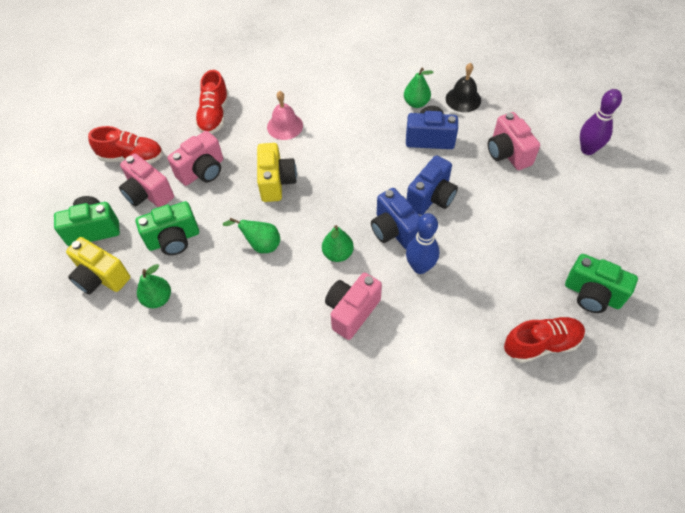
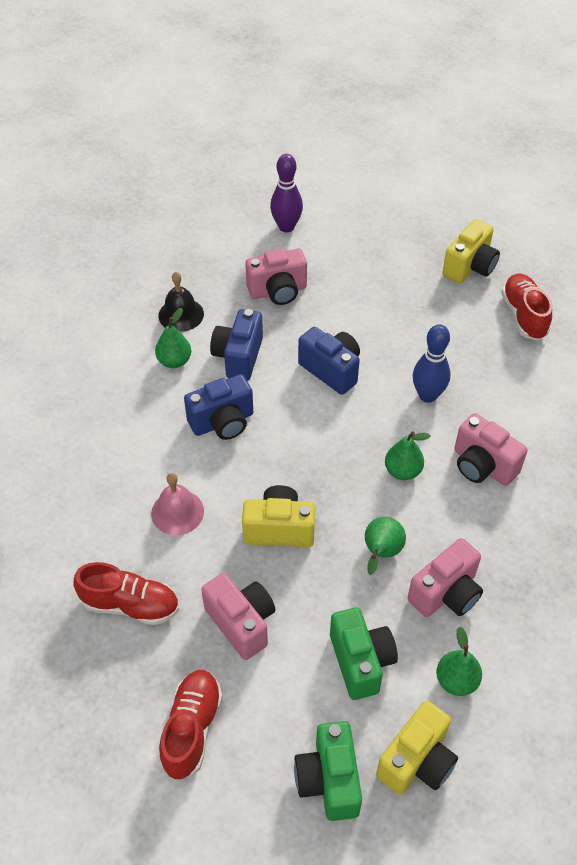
camera: 85 degrees left, 5 degrees down
(148, 194) = (271, 700): pink camera -> pink camera (446, 593)
(394, 230) = (375, 411): blue camera -> blue camera (222, 422)
(592, 294) = (470, 267): green camera -> yellow camera

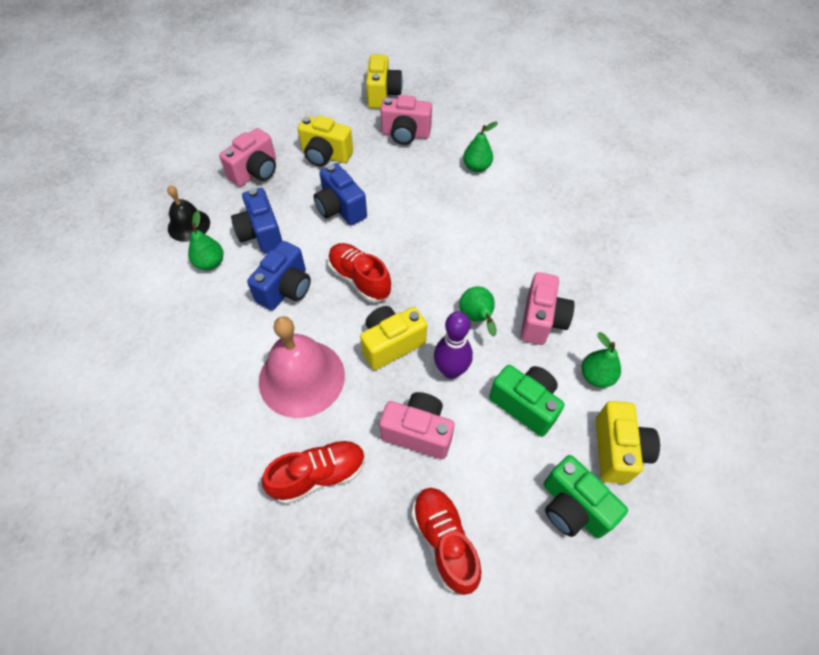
camera: 35 degrees left, 5 degrees up
(177, 512) = (301, 378): pink bell -> pink bell, size x1.74
(286, 227) = (227, 124): purple bowling pin -> purple bowling pin (451, 370)
(331, 370) = (340, 209): blue camera -> blue camera turned 135 degrees counterclockwise
(358, 307) = (325, 155): none -> yellow camera
(402, 471) = (446, 253): green pear -> green pear (476, 167)
(427, 395) = (422, 192): blue bowling pin -> none
(482, 466) = (495, 220): pink camera -> pink camera (405, 134)
(523, 315) = (443, 110): red shoe -> red shoe (359, 279)

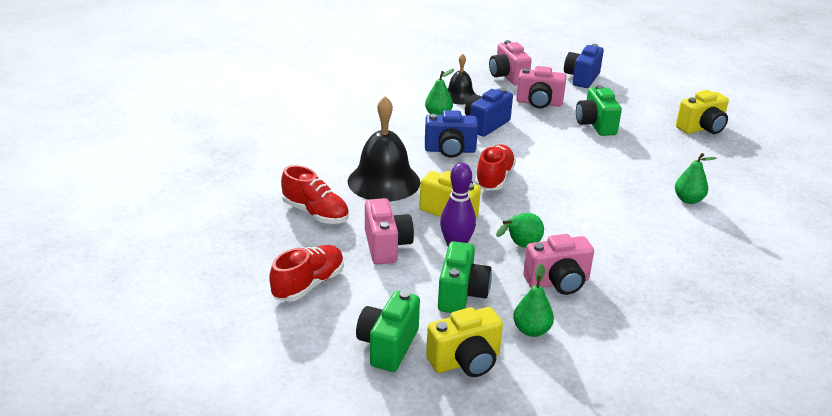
camera: 60 degrees right, 25 degrees down
(301, 378) = (384, 181): pink bell -> black bell
(325, 155) = (595, 125): yellow camera -> green camera
(340, 209) = (551, 148): blue camera -> blue camera (581, 78)
(405, 134) = (672, 153): pink camera -> pink camera (508, 77)

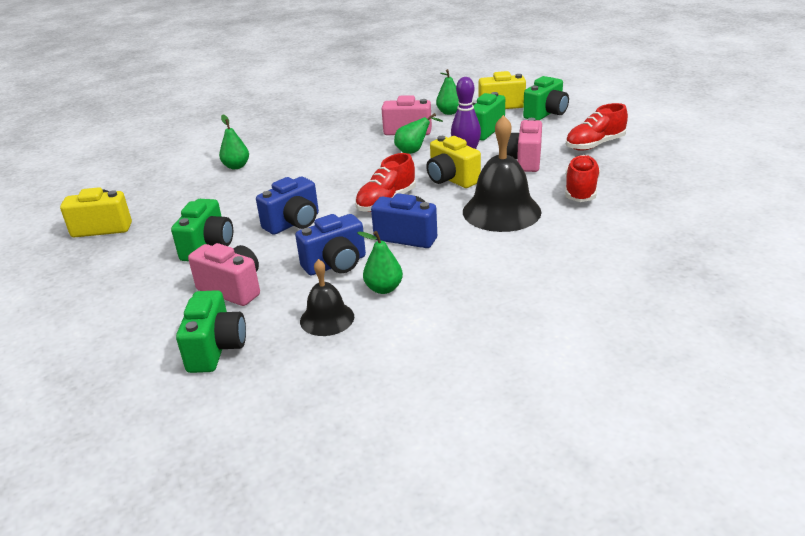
camera: 155 degrees left, 0 degrees up
(315, 213) = (581, 190): red shoe -> red shoe turned 45 degrees clockwise
(508, 77) = (216, 349): pink camera -> green camera
(581, 78) = (114, 327): blue camera -> blue camera (294, 223)

